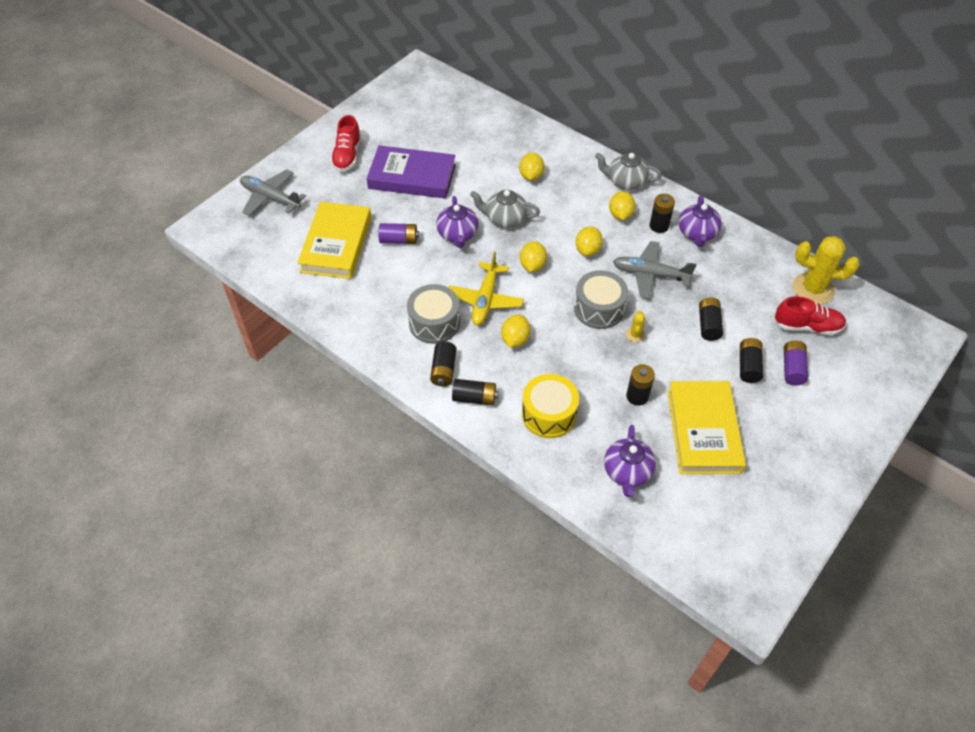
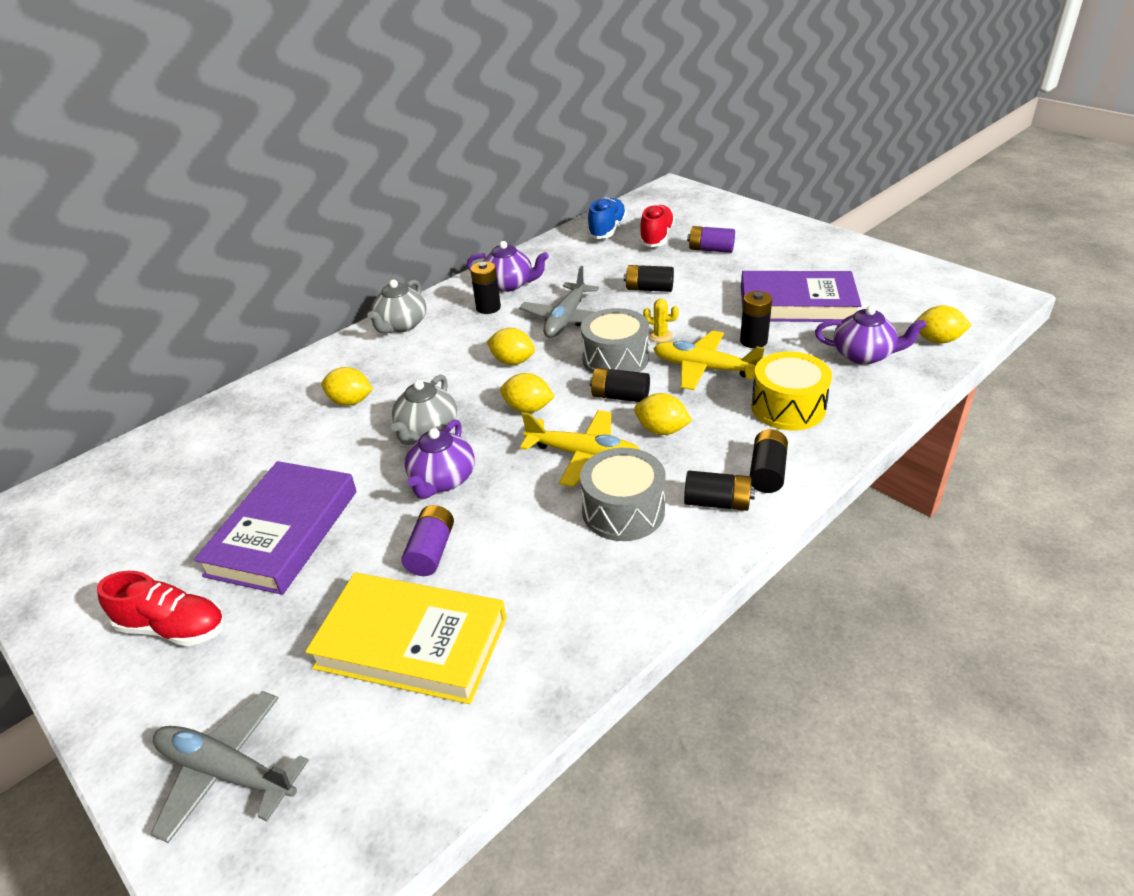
camera: 80 degrees left, 15 degrees down
(270, 198) = (226, 771): grey plane -> grey plane turned 75 degrees clockwise
(457, 234) = (442, 480): purple teapot -> purple teapot turned 105 degrees clockwise
(593, 363) = (704, 368): none -> yellow plane
(620, 215) = (459, 333): yellow lemon -> yellow lemon (937, 340)
(703, 431) = (797, 303): yellow book -> purple book
(748, 366) = (708, 271): black battery -> black battery (620, 396)
(813, 289) = (607, 230): yellow cactus -> blue shoe

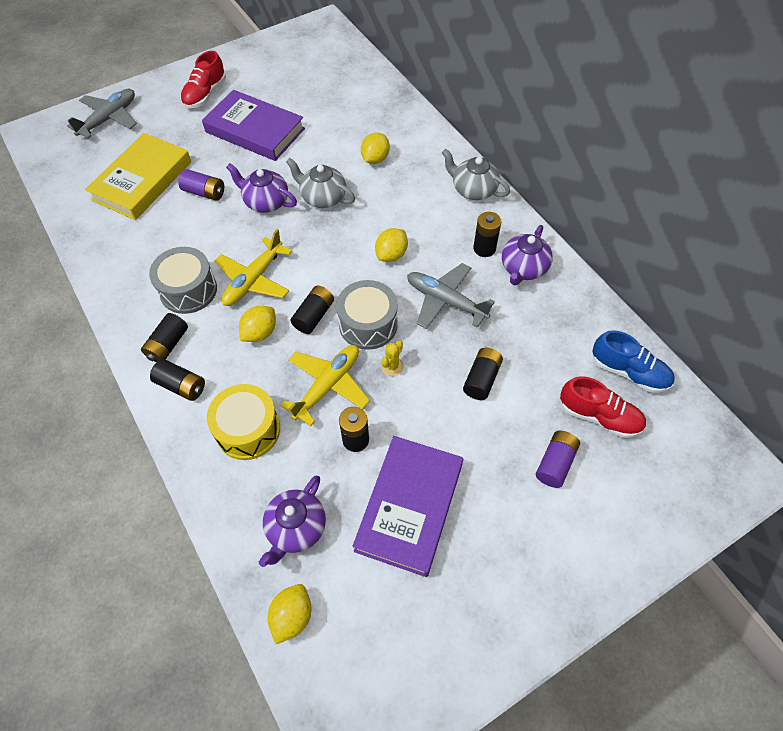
camera: 100 degrees right, 20 degrees up
(528, 408) = (323, 256): yellow lemon -> none

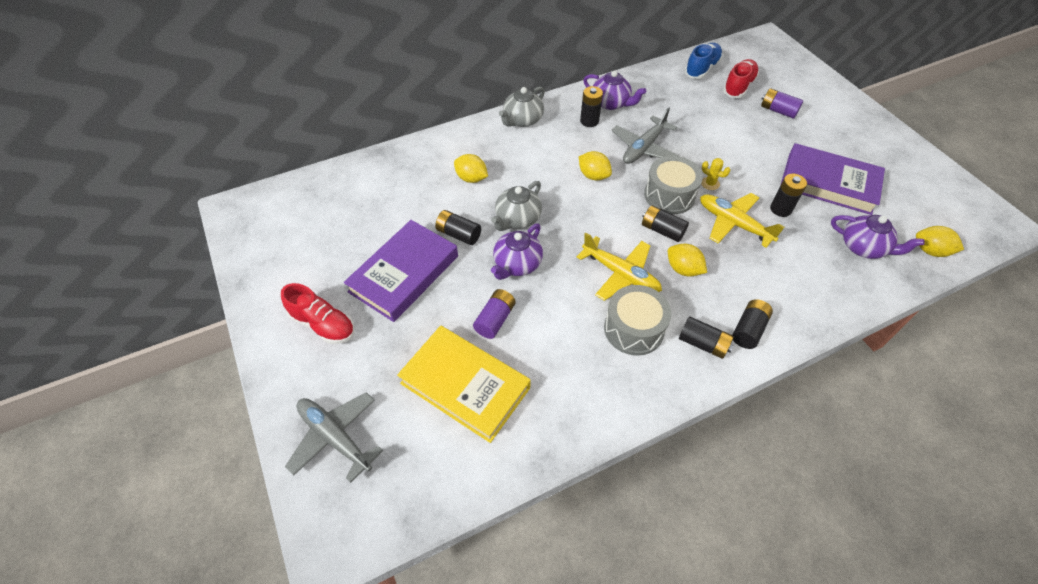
camera: 85 degrees left, 5 degrees down
(248, 430) = (785, 278): yellow drum -> none
(481, 379) = (716, 136): black battery -> black battery (458, 234)

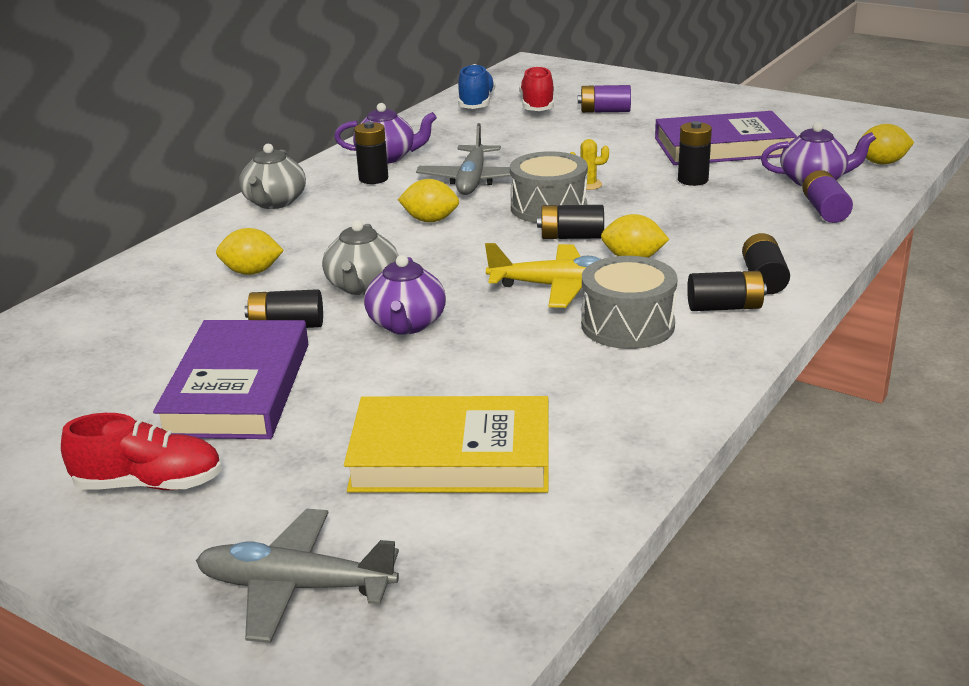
camera: 30 degrees left, 25 degrees down
(495, 319) = (429, 382): purple battery -> purple battery (825, 210)
(733, 223) = (651, 206): yellow plane -> none

